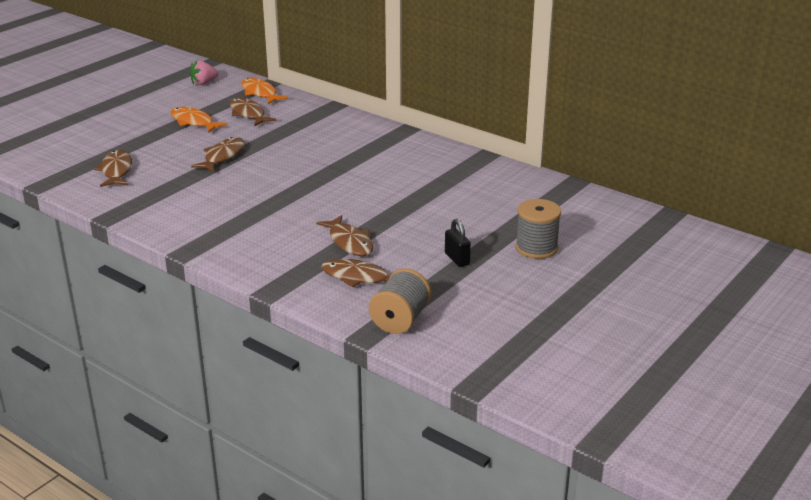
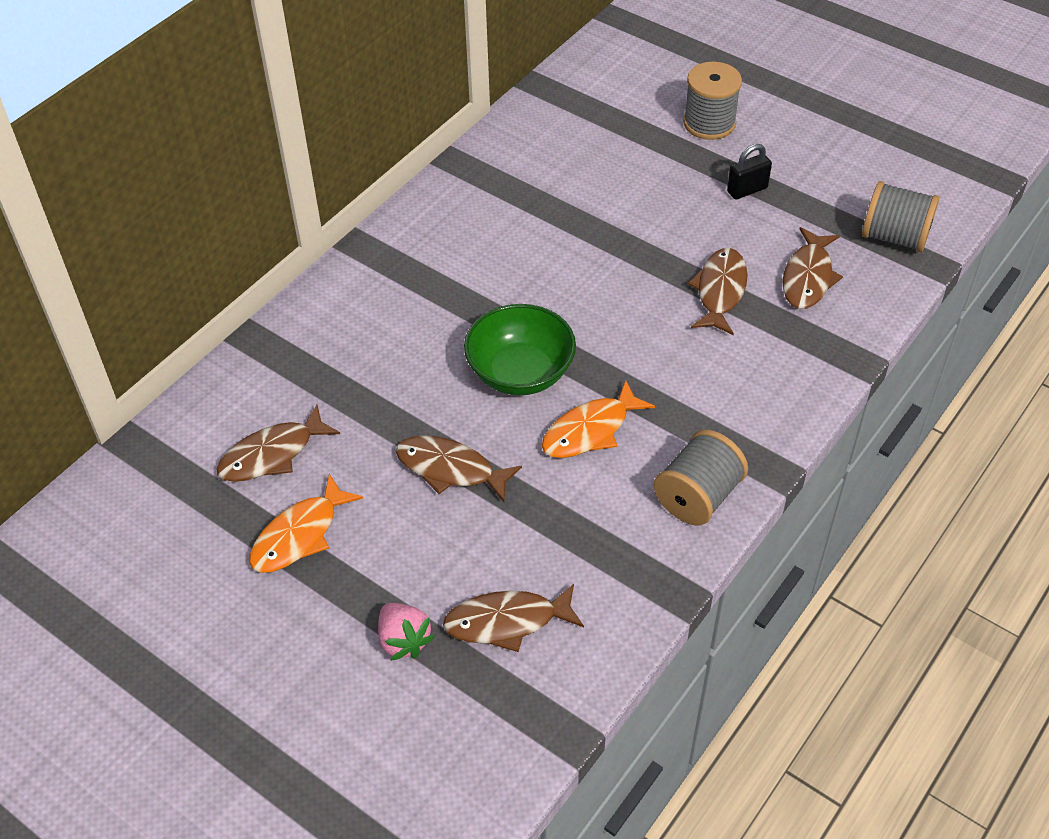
camera: 90 degrees left, 20 degrees up
(175, 225) = (698, 496): none -> grey spool
(204, 83) = (104, 548): pink strawberry -> pink strawberry (403, 640)
(260, 93) = (175, 447): orange fish -> orange fish (590, 430)
(289, 175) = (520, 373): none -> green bowl
(349, 242) = (720, 291): brown fish -> brown fish turned 45 degrees counterclockwise

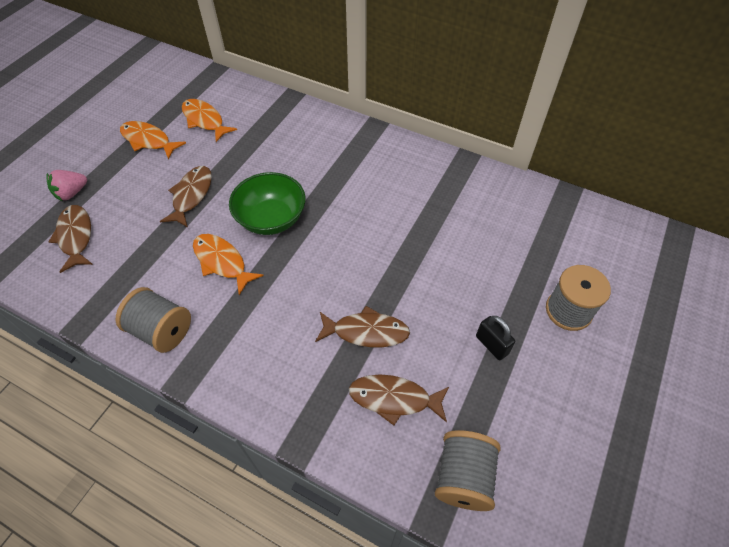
camera: 80 degrees right, 5 degrees up
(272, 454) = (205, 120): brown fish -> orange fish

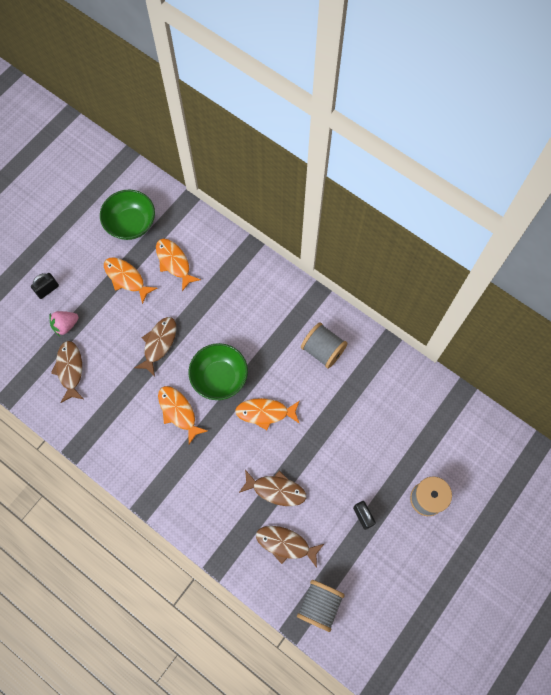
camera: 10 degrees right, 15 degrees up
(50, 162) = (47, 290): none -> black padlock
(152, 94) = (131, 224): none -> green bowl
(161, 330) = (132, 463): grey spool -> grey spool (323, 350)
(335, 247) = (265, 413): none -> orange fish

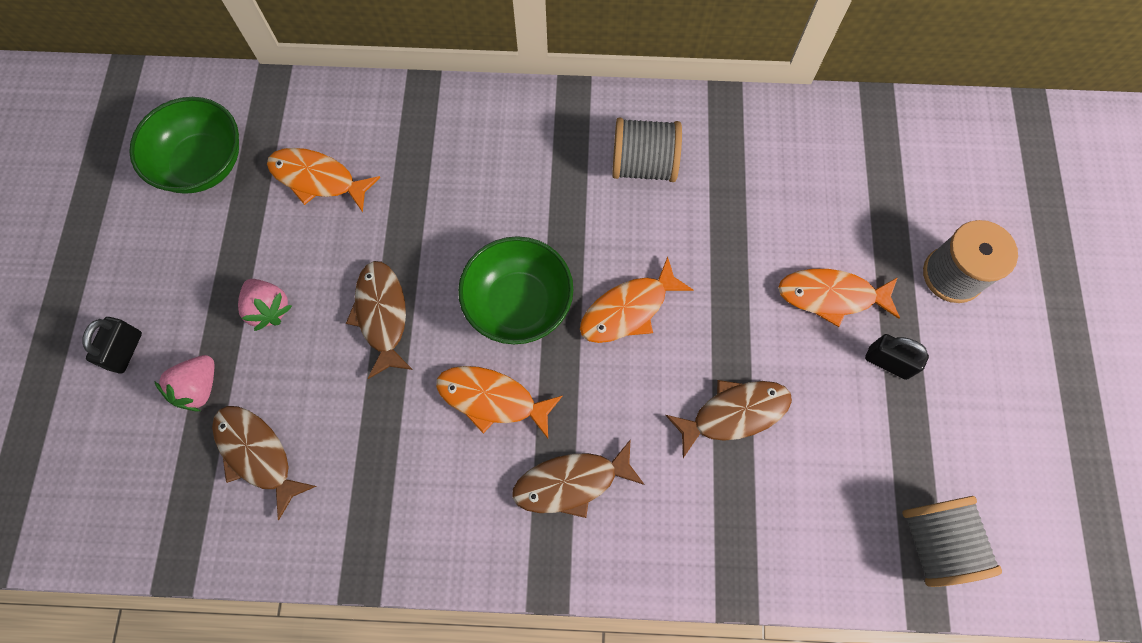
camera: 35 degrees left, 0 degrees up
(115, 309) = (269, 309): none -> pink strawberry
(126, 278) = (254, 250): orange fish -> orange fish (831, 296)
(286, 544) = (813, 485): brown fish -> brown fish (571, 482)

